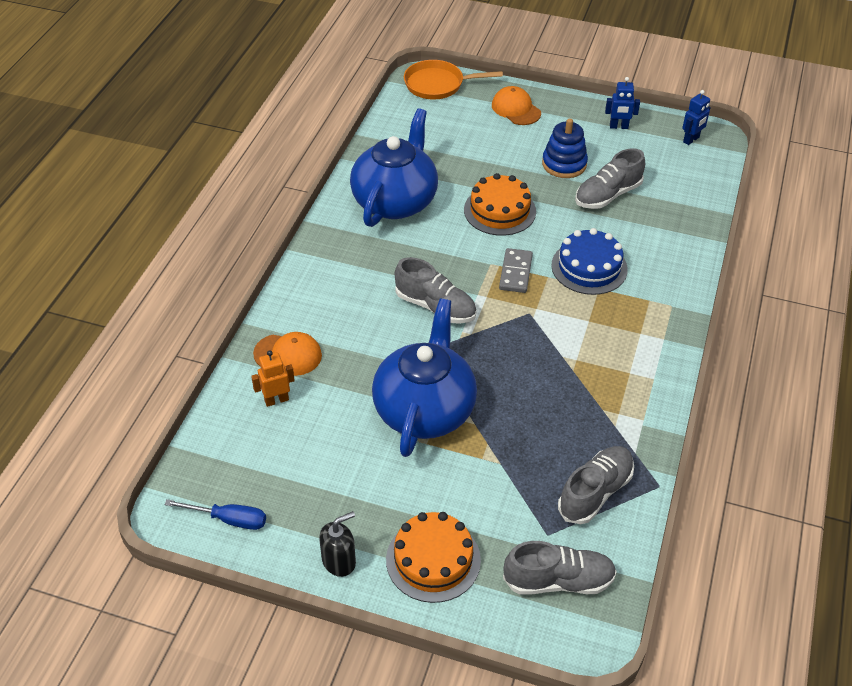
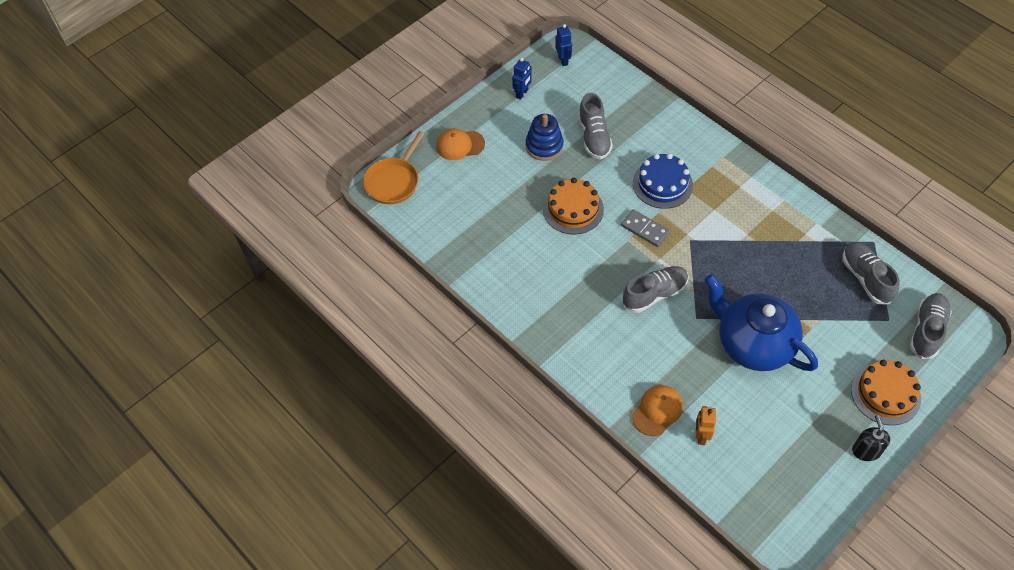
camera: 60 degrees left, 10 degrees up
(228, 519) = (803, 508): blue screwdriver -> none
(395, 201) = (523, 271): blue teapot -> none

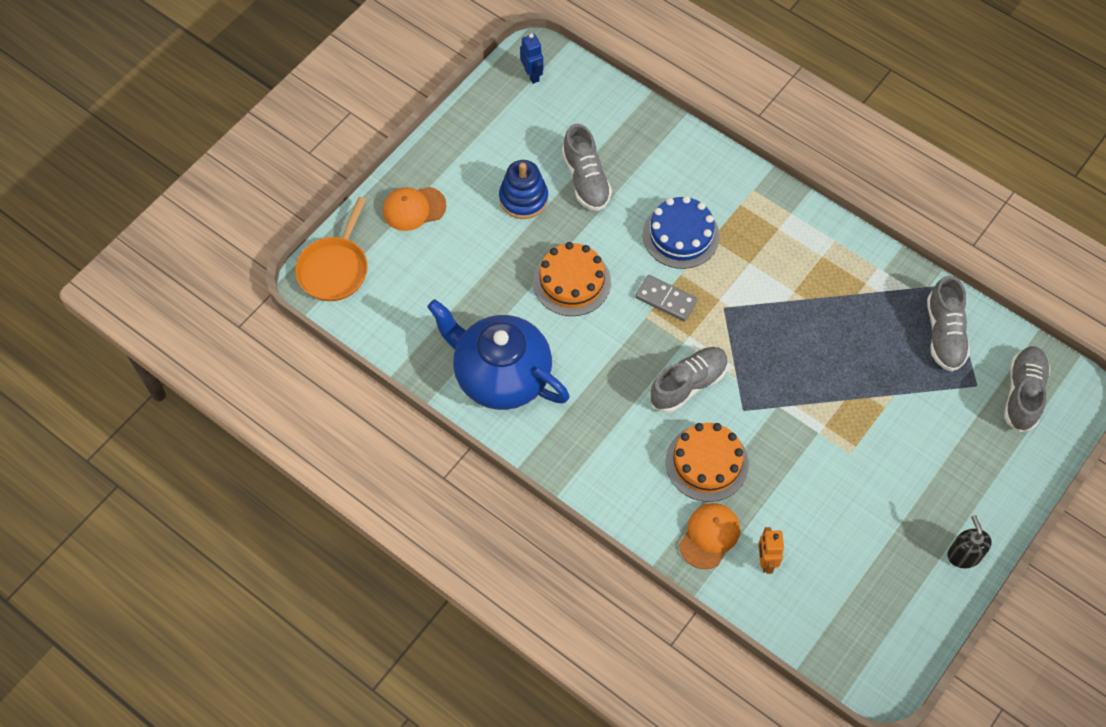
camera: 10 degrees left, 5 degrees up
(522, 93) = (485, 128): blue robot -> none
(753, 344) = (816, 435): blue teapot -> blue teapot (500, 375)
(865, 278) = (944, 334): grey shoe -> grey shoe turned 150 degrees counterclockwise
(885, 393) = (980, 480): orange cake -> orange cake (707, 463)

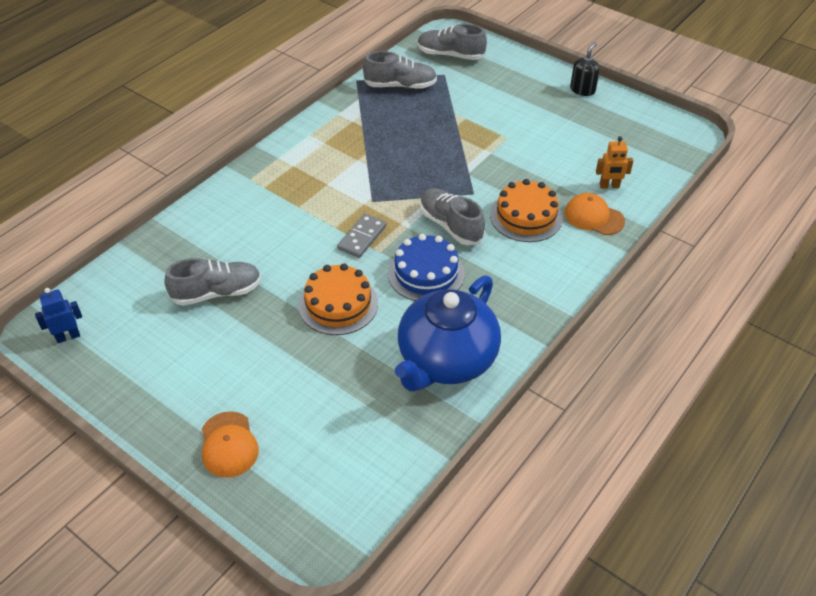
camera: 90 degrees left, 15 degrees down
(335, 268) = (304, 525): orange pan -> none
(523, 198) = (232, 343): blue stacking toy -> none
(681, 235) = (293, 226): blue cake -> blue cake (426, 273)
(964, 555) = (582, 90): black soap dispenser -> black soap dispenser turned 135 degrees clockwise

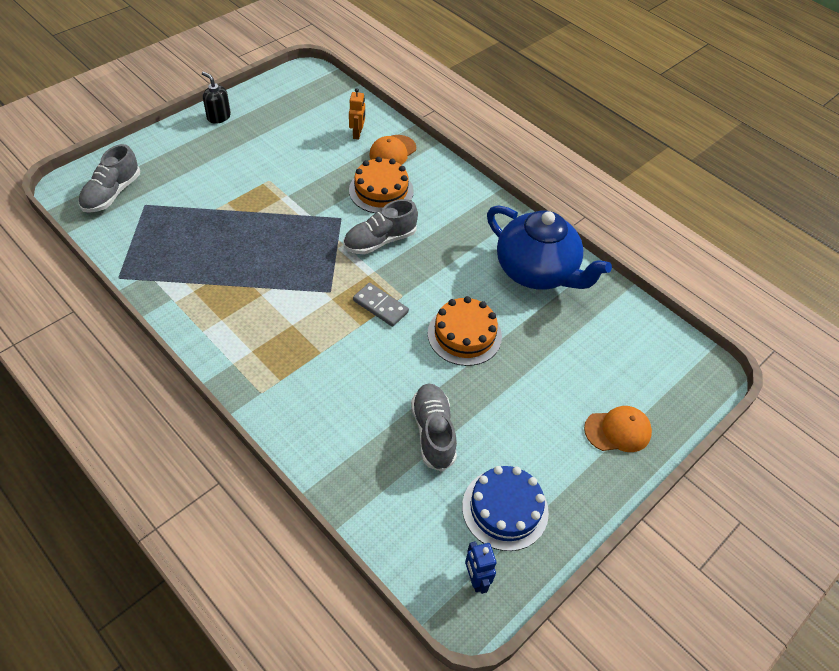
camera: 85 degrees left, 5 degrees up
(400, 86) = (148, 242): grey shoe -> none
(426, 273) = (437, 268): blue cake -> blue cake (505, 509)

